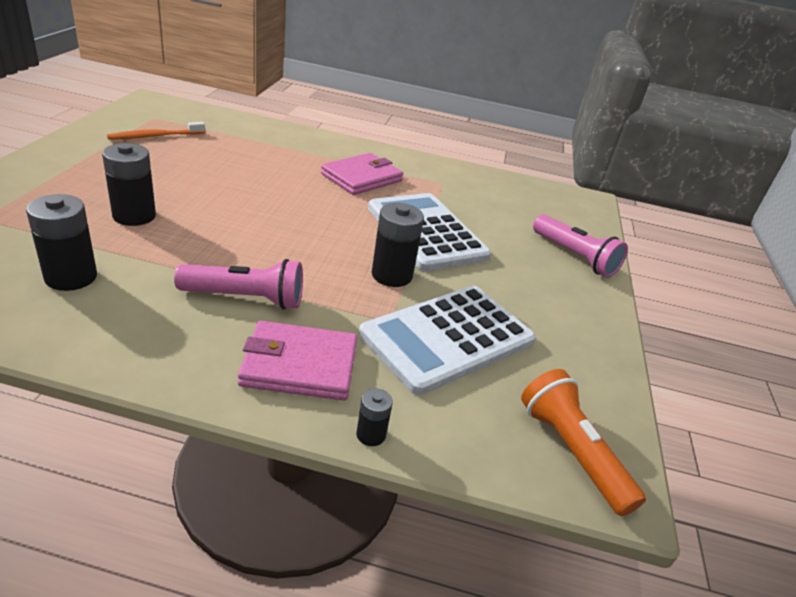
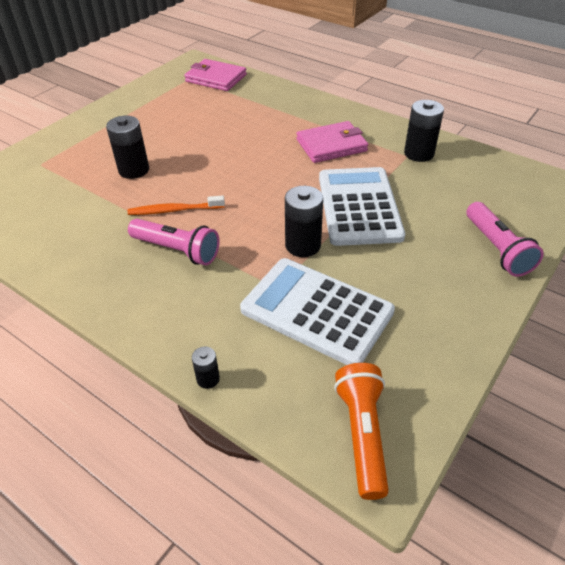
camera: 30 degrees right, 10 degrees up
(71, 277) = (72, 217): black battery -> black battery (419, 153)
(155, 136) = (182, 97): orange toothbrush -> orange toothbrush (175, 210)
(299, 365) = (187, 312): pink wallet -> pink wallet (216, 78)
(447, 338) = (316, 311): white calculator -> white calculator turned 45 degrees clockwise

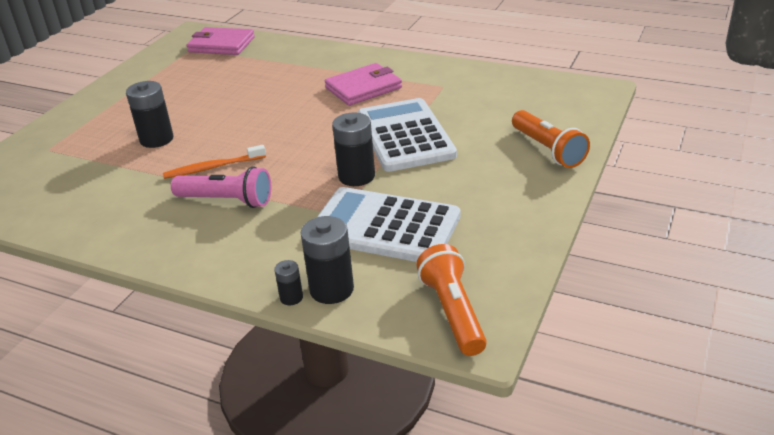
camera: 10 degrees left, 10 degrees down
(419, 153) = (455, 82): black battery -> black battery (331, 289)
(497, 249) = (548, 149): pink flashlight -> orange flashlight

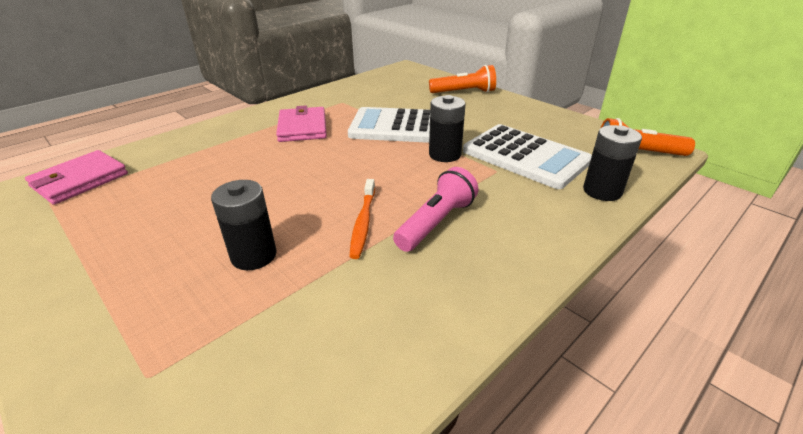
camera: 70 degrees left, 0 degrees up
(291, 297) = (610, 210): black battery -> none
(384, 226) = (525, 156): white calculator -> white calculator turned 90 degrees counterclockwise

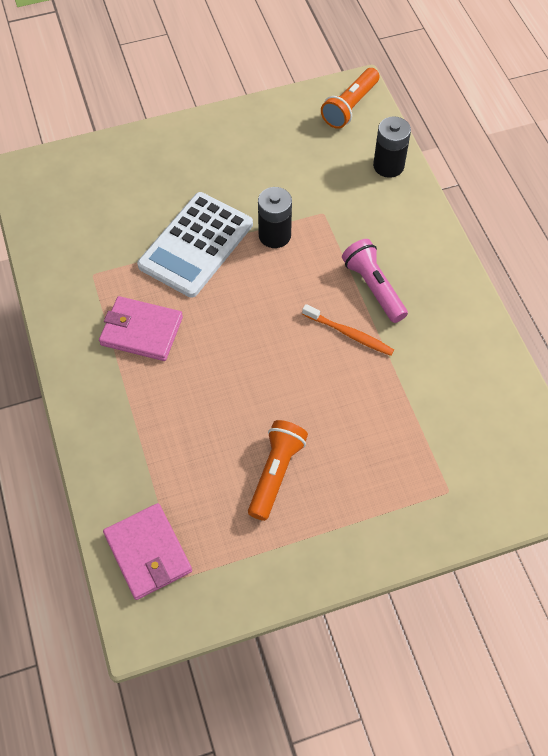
camera: 65 degrees left, 25 degrees up
(254, 255) = (356, 416): black battery -> none
(464, 92) = (144, 153): orange flashlight -> orange flashlight (276, 473)
(525, 156) = (312, 181): white calculator -> none

